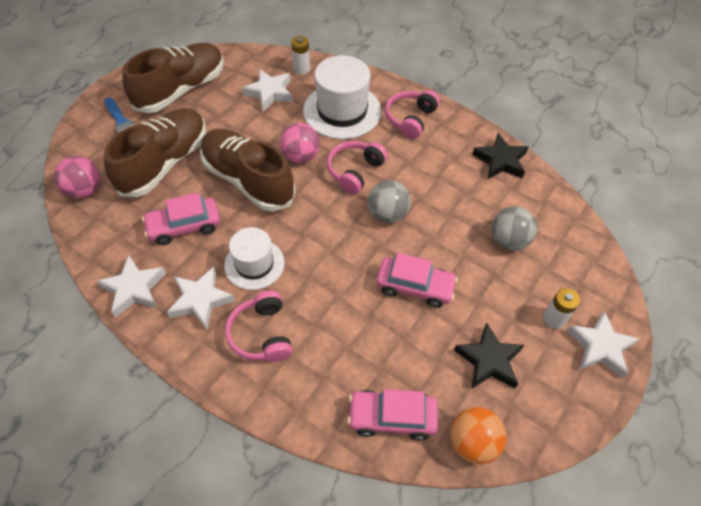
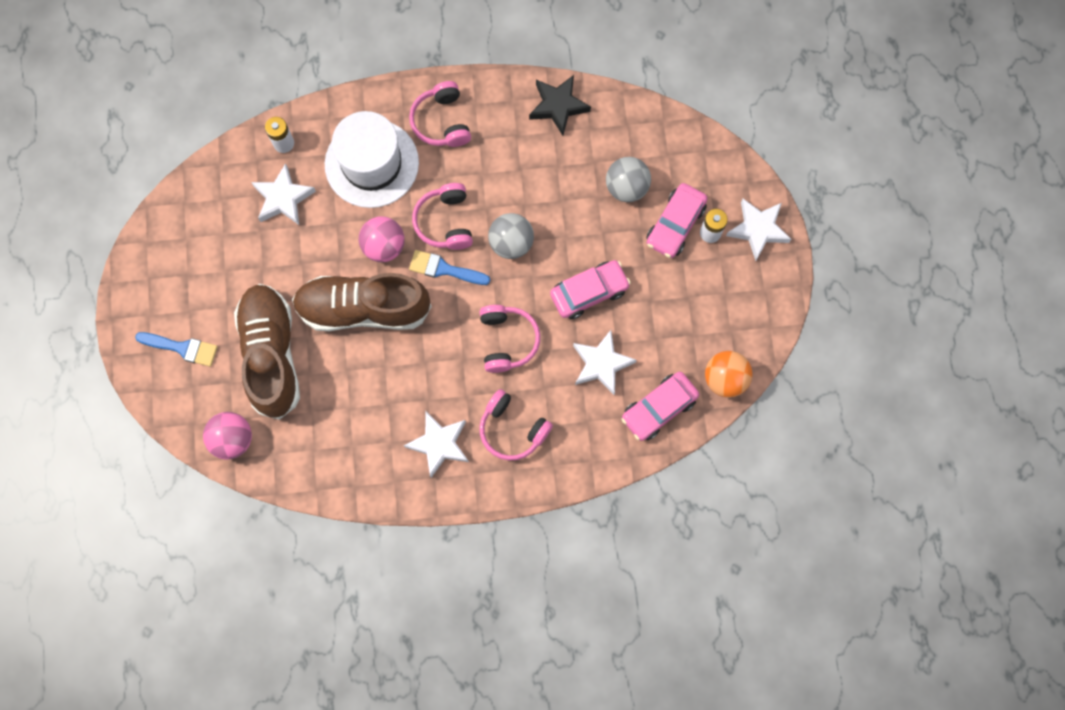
camera: 40 degrees left, 20 degrees up
(134, 289) = (378, 481): white star -> white star (601, 364)
(181, 90) = (194, 266): brown shoe -> none
(184, 226) = (357, 397): pink car -> pink car (675, 225)
(254, 264) = (449, 379): white hat -> none
(321, 271) = (507, 340): none -> pink headphones
(325, 196) = (444, 269): none -> blue brush
(488, 360) = (690, 308): black star -> none

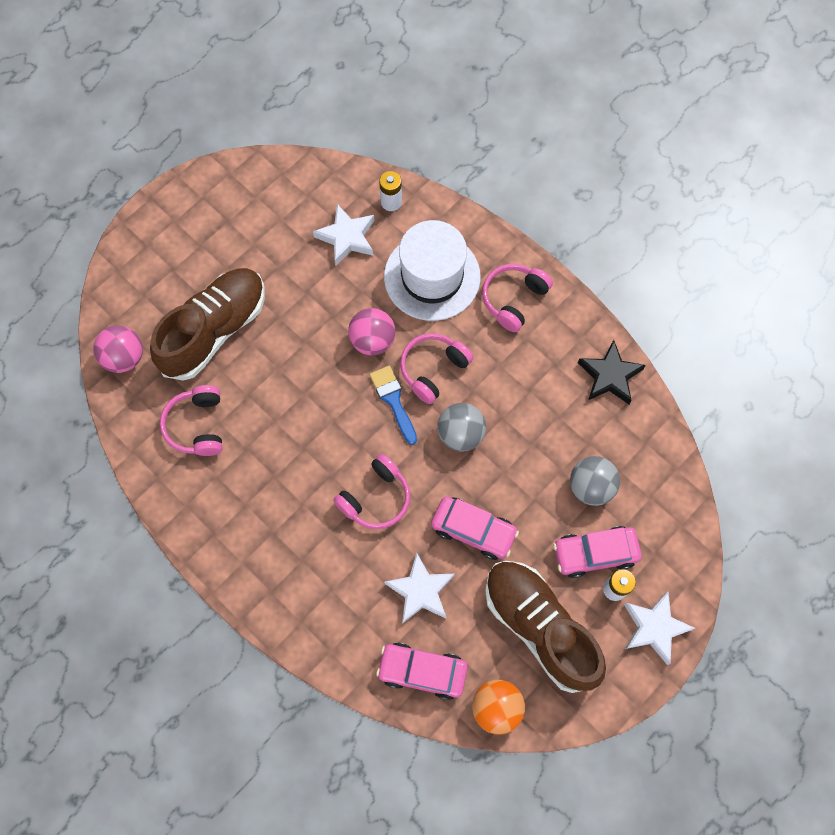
camera: 50 degrees right, 5 degrees down
(182, 348) = (167, 264): blue brush -> none
(363, 309) = (308, 367): brown shoe -> brown shoe (540, 627)
(439, 444) = (244, 515): white star -> none
(512, 429) = (304, 563): pink headphones -> pink headphones (197, 426)

